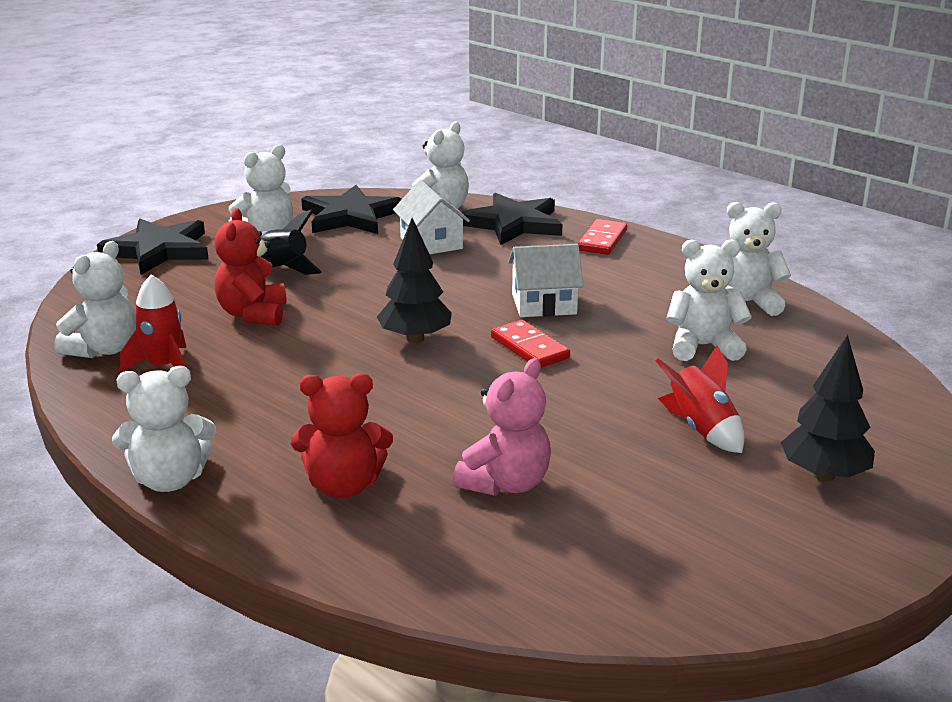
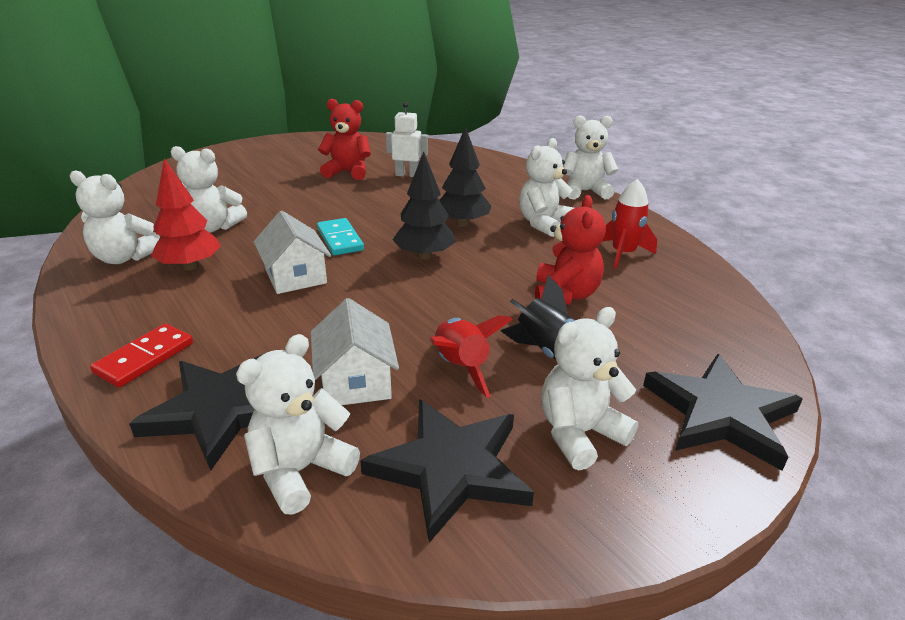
camera: 170 degrees left, 5 degrees up
(104, 349) = (683, 274): white teddy bear -> white teddy bear (543, 224)
(343, 486) = (490, 181): red teddy bear -> red teddy bear (348, 172)
(506, 483) = (407, 175): pink teddy bear -> white robot
(530, 348) = (340, 239): red domino -> turquoise domino
(544, 304) = (295, 276): white house -> white house turned 60 degrees clockwise
(663, 302) = (190, 266): none -> red tree
(701, 429) = (281, 185): red rocket -> red rocket (460, 367)
(824, 475) = (247, 164): black tree -> black tree (462, 223)

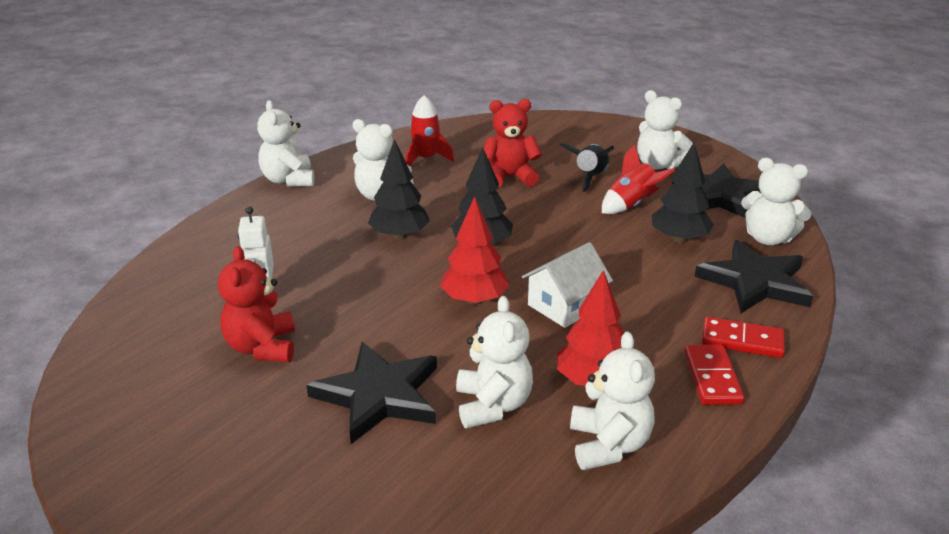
camera: 105 degrees left, 0 degrees up
(124, 322) = (712, 377): none -> red domino
(340, 239) = (474, 300): turquoise domino -> red tree
(356, 381) = (679, 239): white house -> black tree
(720, 414) = (607, 131): black star -> black star (379, 395)

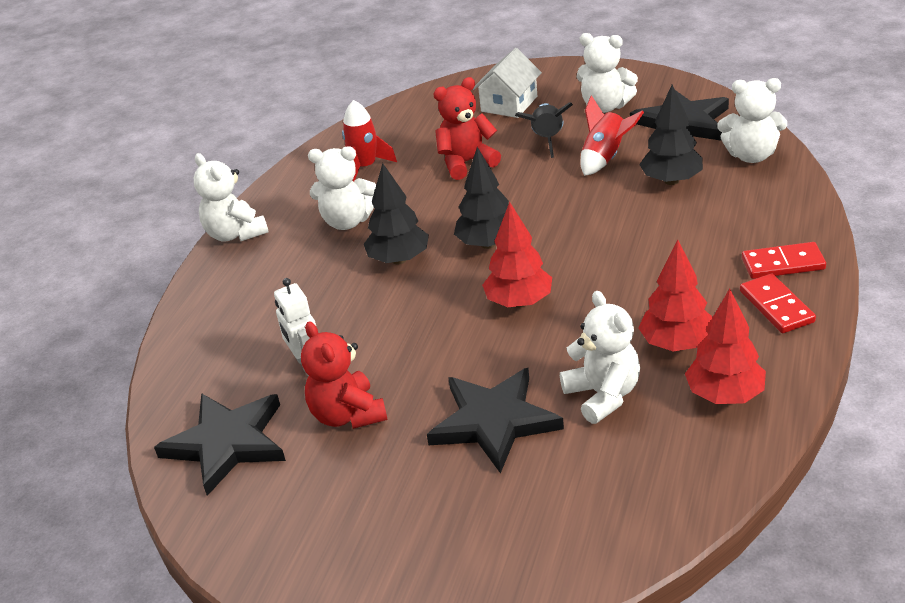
camera: 15 degrees left, 5 degrees up
(565, 305) = (607, 280): white house -> white house (509, 104)
(608, 445) = (725, 395): white teddy bear -> red tree
(755, 282) = (763, 203): black star -> black star (227, 443)

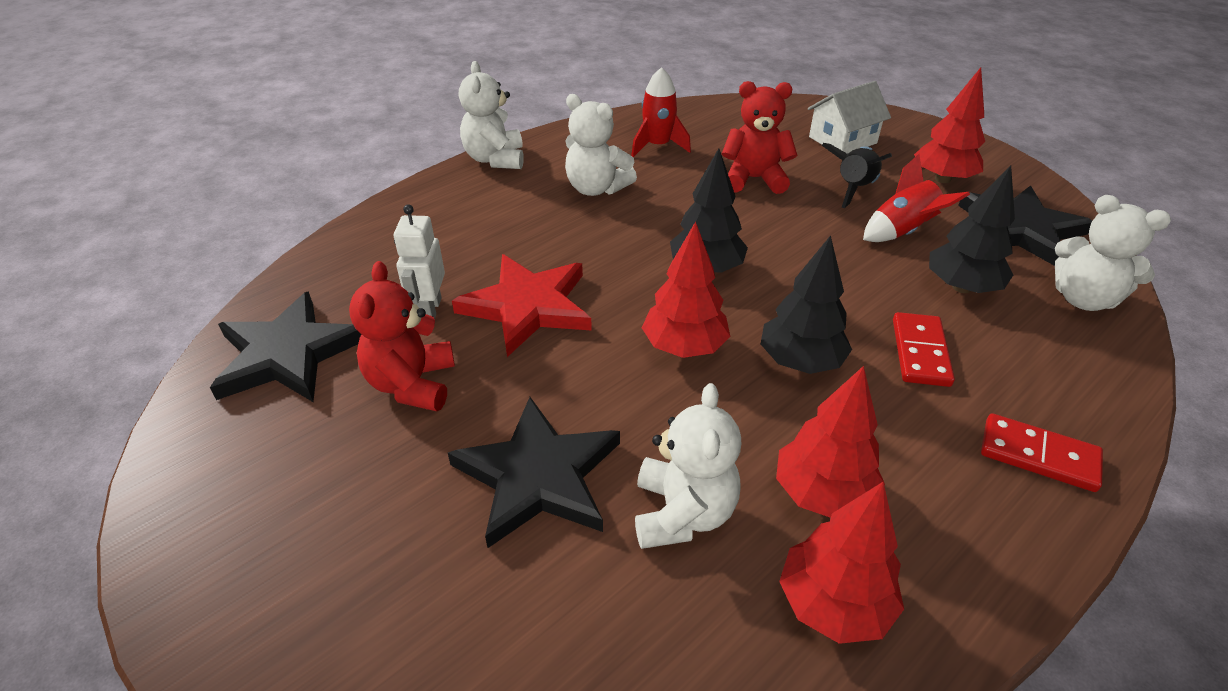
camera: 25 degrees right, 5 degrees up
(381, 328) = (528, 307): none -> red star
(399, 259) = (608, 245): black tree -> black tree (800, 361)
(605, 106) = (942, 179): white teddy bear -> red tree
(776, 306) = (991, 511): red domino -> red domino (920, 352)

